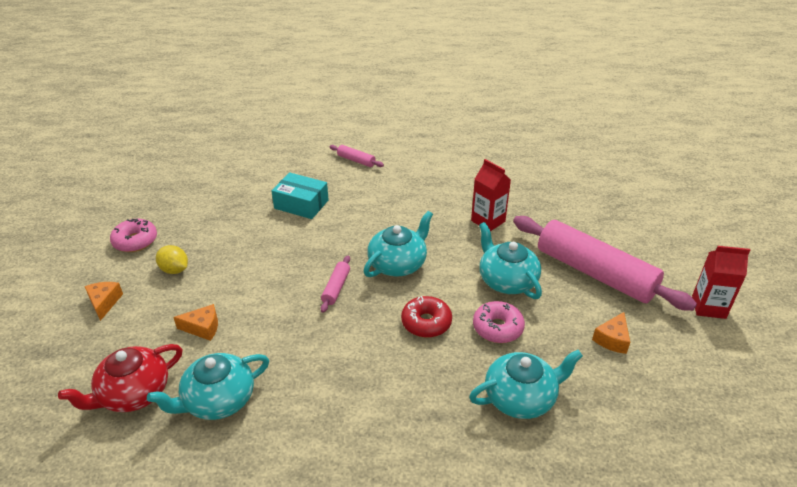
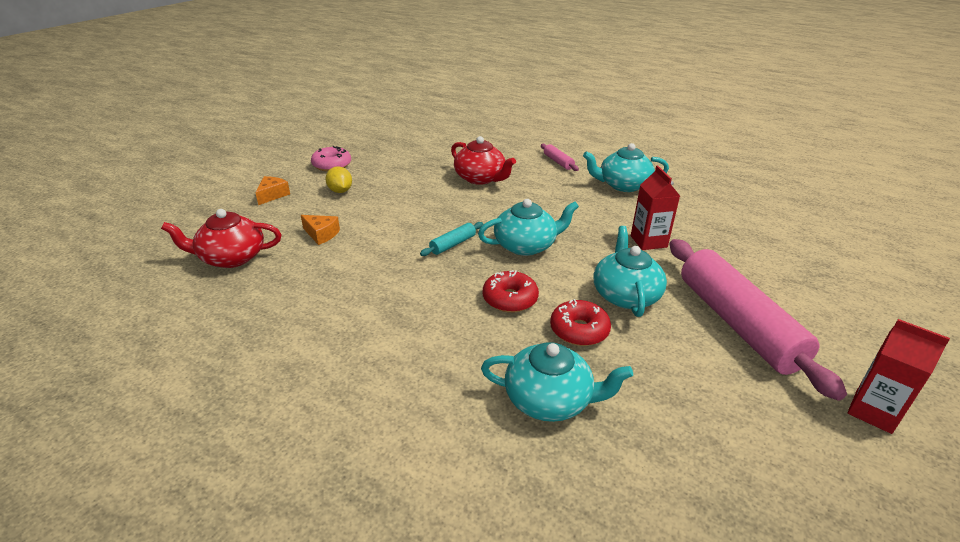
camera: 30 degrees right, 5 degrees down
(218, 400) = (282, 286): turquoise teapot -> turquoise teapot (623, 185)
(301, 204) = (480, 178): turquoise box -> red teapot
(336, 288) = (453, 244): pink rolling pin -> turquoise rolling pin
(497, 328) = (579, 330): pink donut -> red donut
(612, 339) = (707, 392): orange cheese -> none

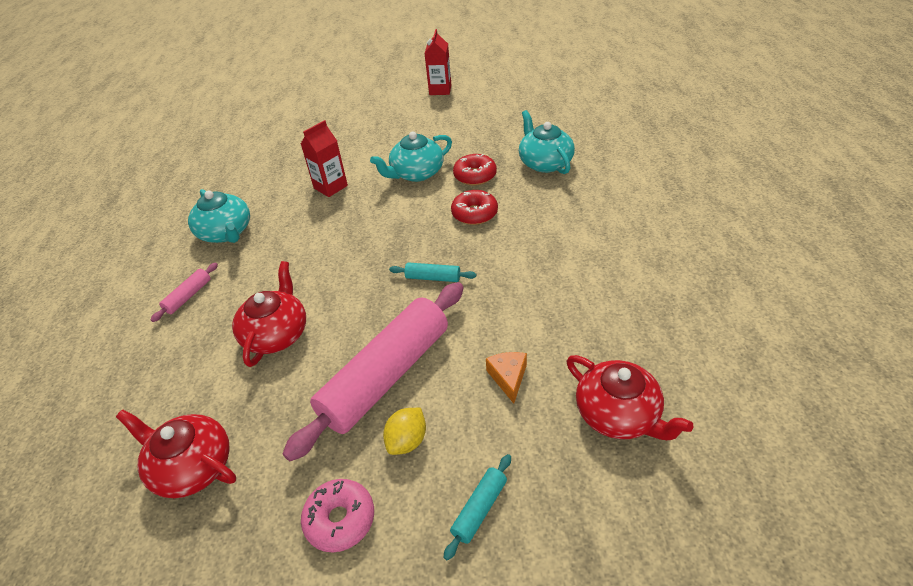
camera: 120 degrees left, 10 degrees up
(272, 195) = (480, 509): orange cheese -> turquoise rolling pin
(419, 143) = (192, 466): none -> red teapot
(526, 245) = (394, 238): turquoise teapot -> none
(737, 324) = (405, 132): pink rolling pin -> pink rolling pin (386, 376)

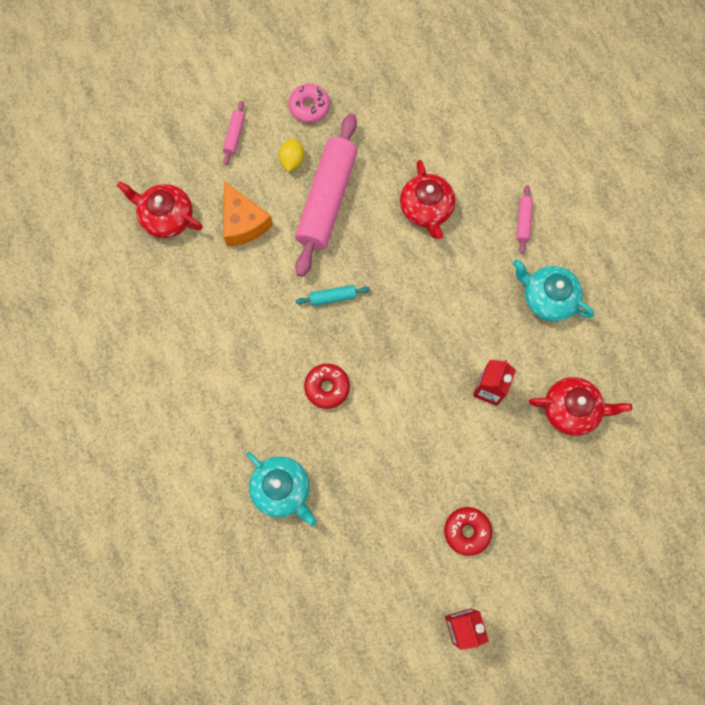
camera: 155 degrees right, 30 degrees up
(192, 466) = (415, 106): red teapot -> red teapot (571, 409)
(416, 173) = (411, 435): turquoise teapot -> none
(475, 176) = (348, 447): red donut -> red donut (467, 531)
(480, 509) = (234, 136): turquoise rolling pin -> pink rolling pin
(508, 378) = (243, 223): orange cheese -> orange cheese, size x1.74

